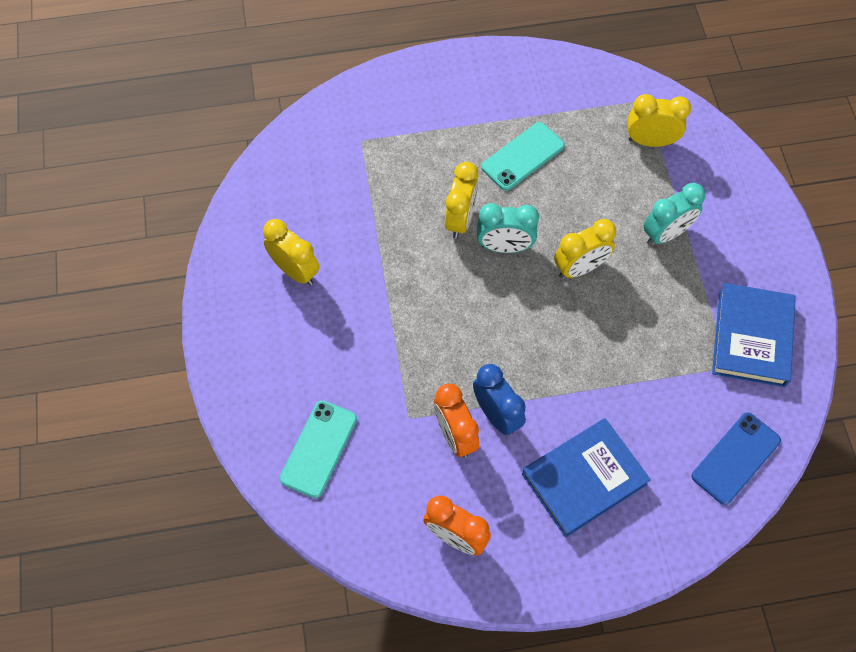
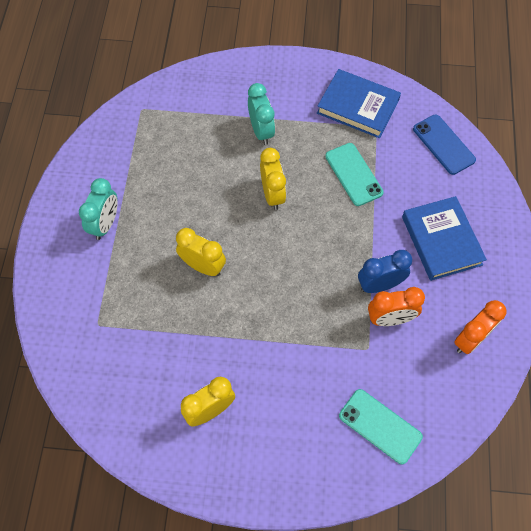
camera: 75 degrees left, 0 degrees up
(504, 246) = (238, 241): turquoise clock -> turquoise clock (105, 224)
(523, 157) = (160, 205): turquoise phone -> turquoise phone (354, 174)
(650, 141) = (179, 116): yellow clock -> none

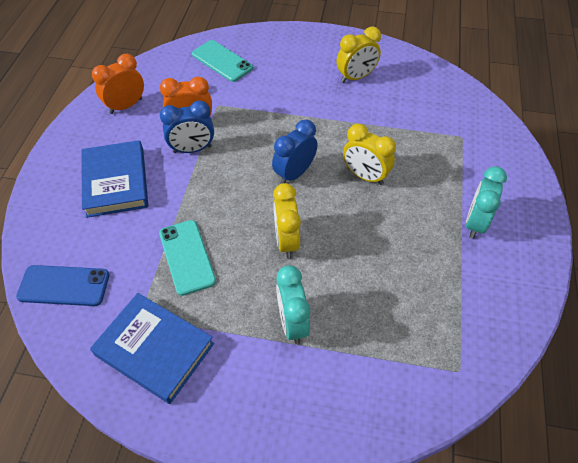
camera: 175 degrees left, 10 degrees down
(272, 263) = (294, 173): none -> blue clock
(443, 144) = (64, 285): blue phone -> blue phone turned 60 degrees counterclockwise

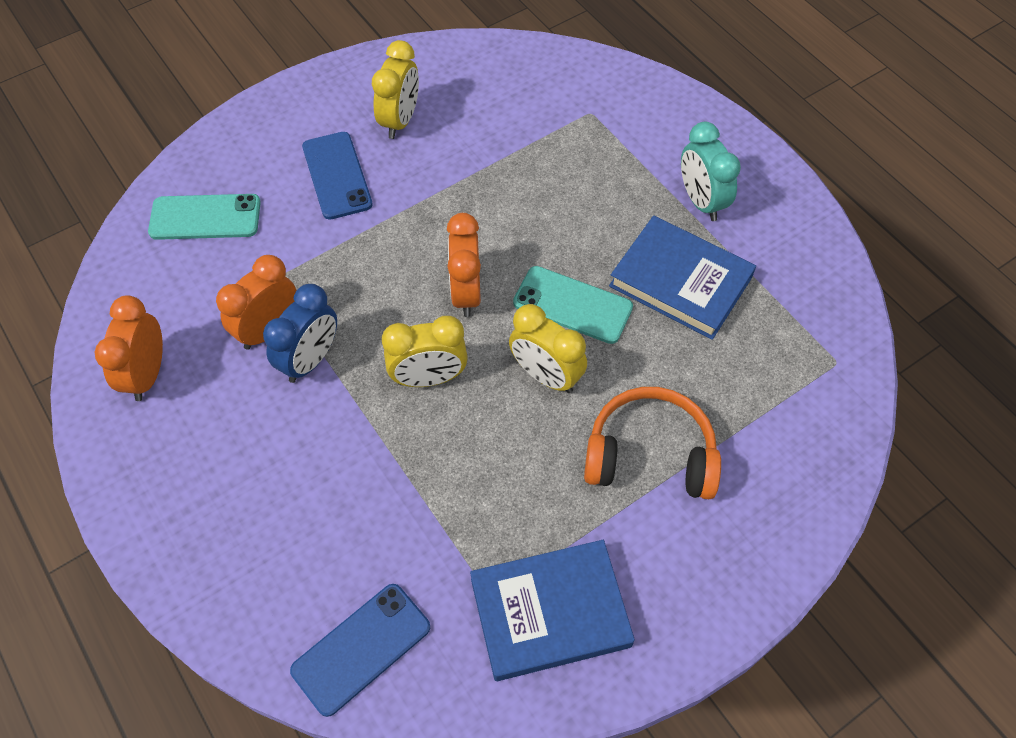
camera: 45 degrees left, 5 degrees up
(115, 182) = (263, 479): blue book -> blue book (680, 282)
(187, 257) = (462, 487): turquoise phone -> turquoise phone (572, 305)
(292, 322) = (650, 454): turquoise clock -> orange headphones
(294, 173) = (466, 293): blue clock -> orange clock
(298, 81) = (337, 175): none -> blue phone
(365, 176) = (543, 235): yellow clock -> yellow clock (429, 378)

